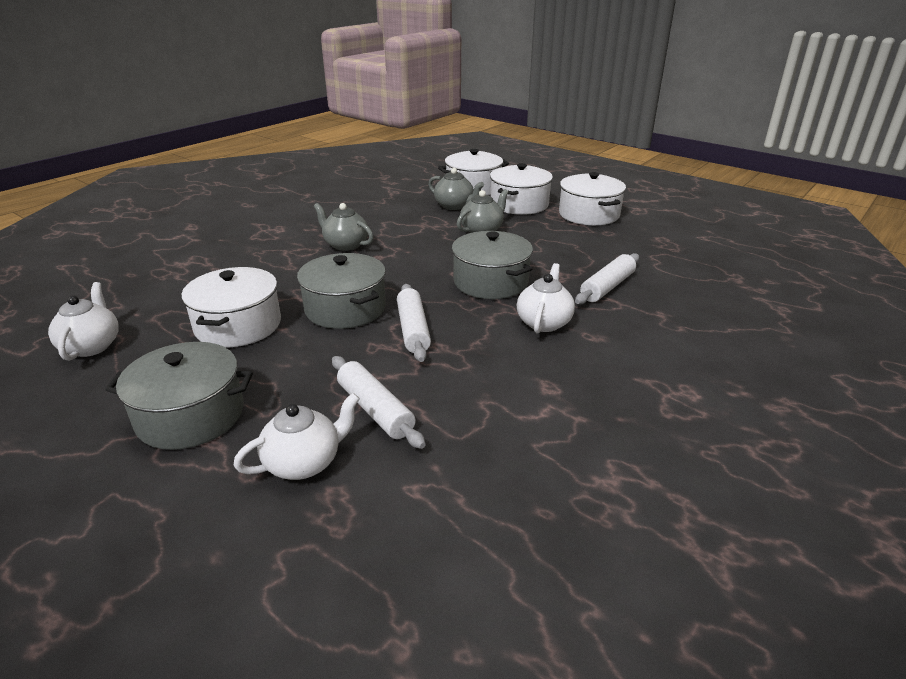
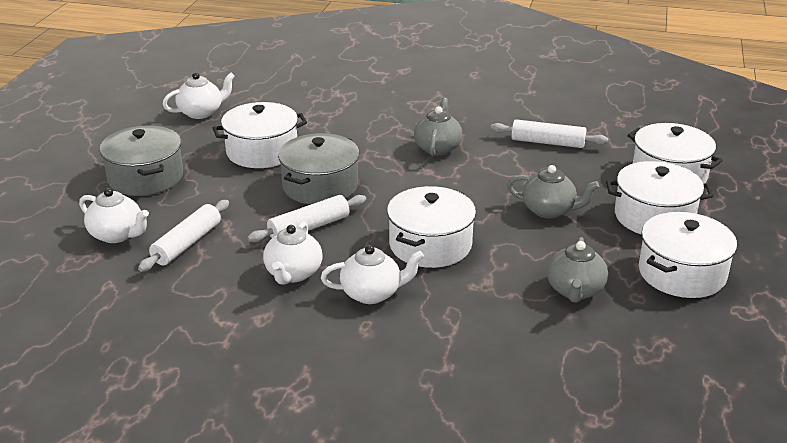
camera: 65 degrees right, 0 degrees up
(454, 206) = (598, 177): grey teapot -> grey teapot (575, 291)
(485, 354) = (293, 274): none -> white teapot
(490, 282) = (430, 245): grey pot -> white pot
(607, 287) = (482, 320): white rolling pin -> white rolling pin (547, 142)

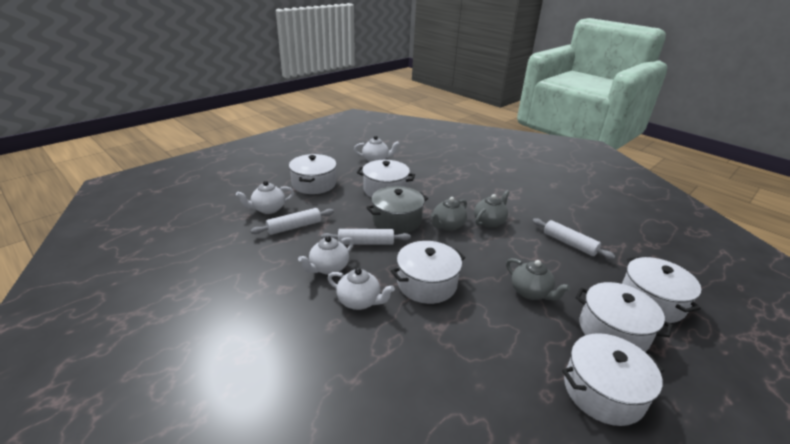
camera: 30 degrees right, 0 degrees up
(117, 235) = (268, 209): white teapot -> white teapot turned 90 degrees clockwise
(145, 177) = (314, 184): grey pot -> white pot
(575, 291) = (499, 364): grey teapot -> grey teapot (447, 225)

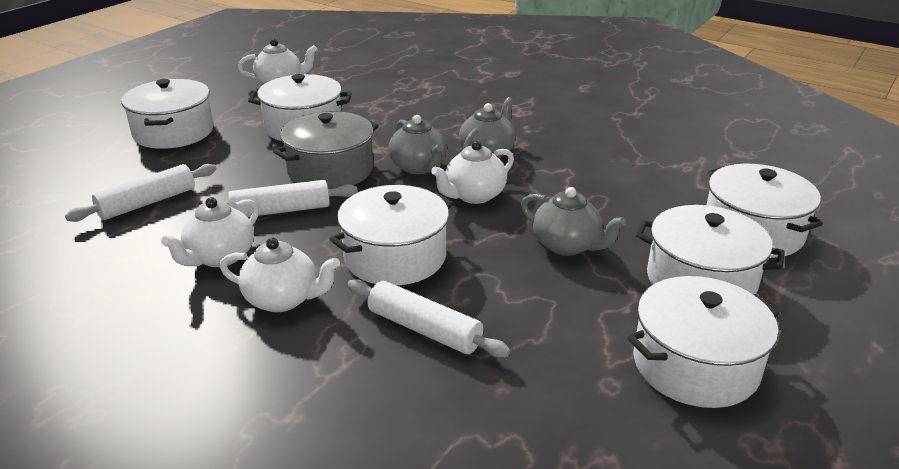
camera: 10 degrees left, 0 degrees up
(268, 209) = (94, 181): white teapot -> white teapot (474, 195)
(447, 225) = (418, 167): grey teapot -> grey teapot turned 60 degrees counterclockwise
(569, 243) = (619, 168): white rolling pin -> white rolling pin (424, 329)

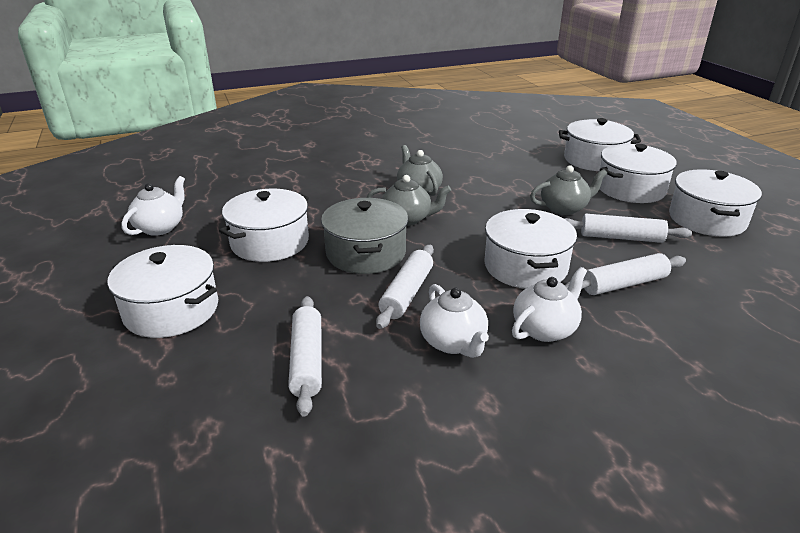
camera: 55 degrees left, 0 degrees up
(474, 195) = (472, 214): white teapot -> none
(541, 303) = (621, 237): none -> white rolling pin

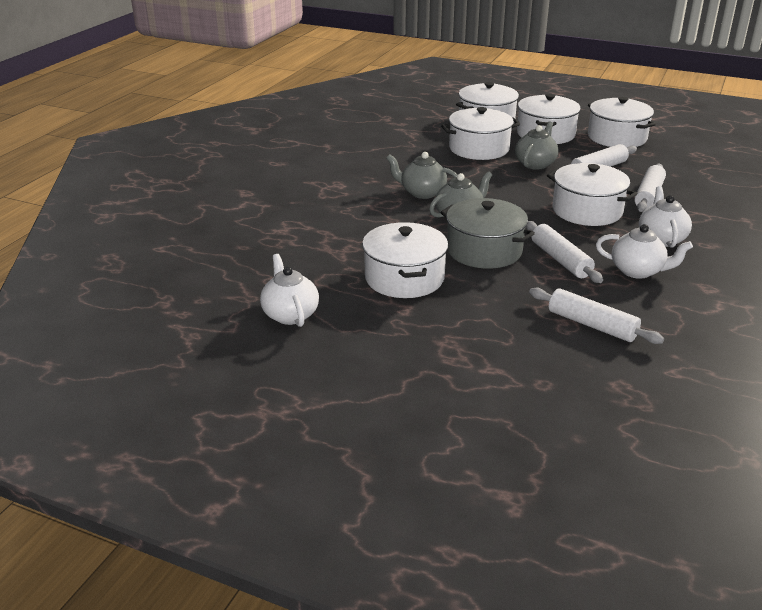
camera: 45 degrees left, 0 degrees up
(171, 310) = (448, 353): white pot -> white pot (479, 148)

